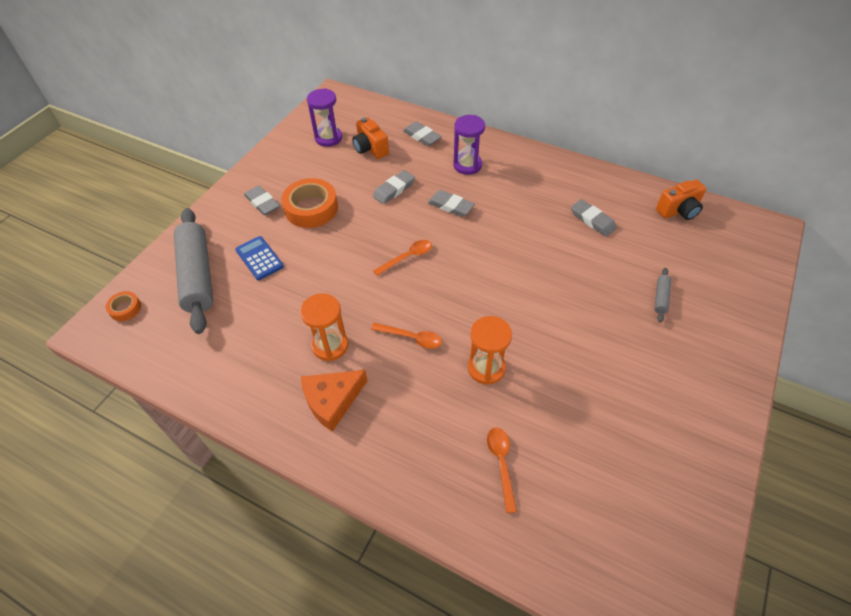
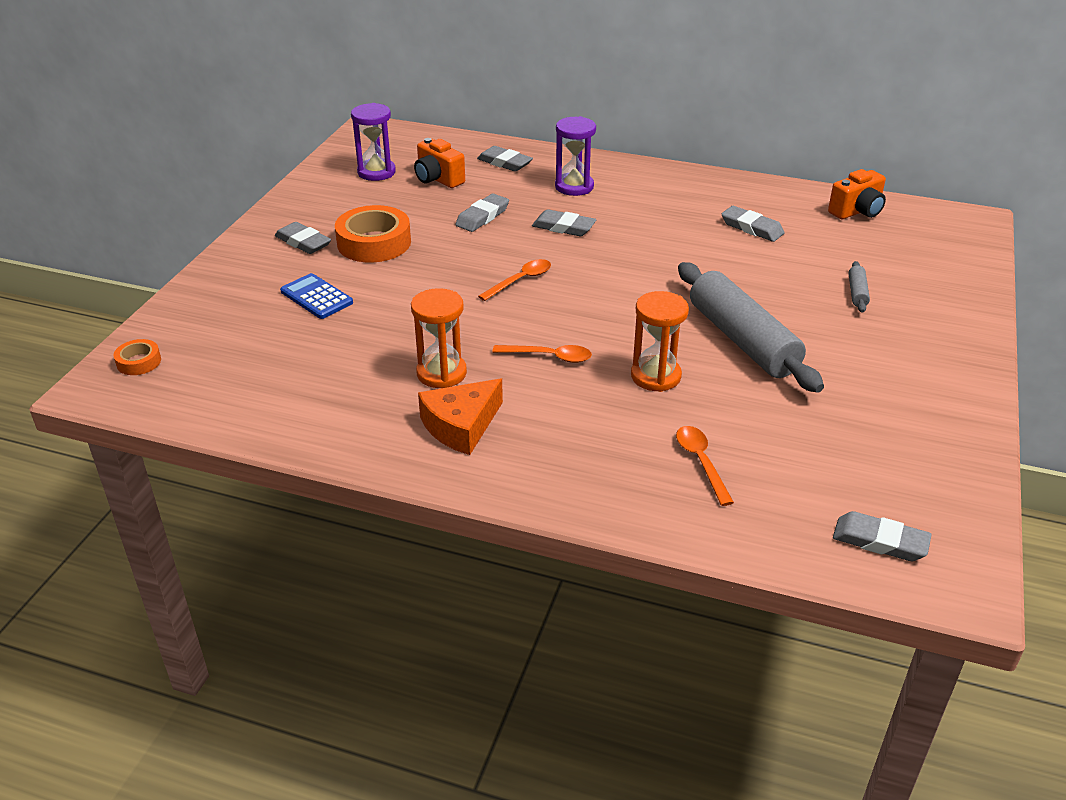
camera: 10 degrees left, 15 degrees down
(197, 276) = (233, 321): grey rolling pin -> grey rolling pin (742, 340)
(623, 569) = (880, 541): none -> grey eraser

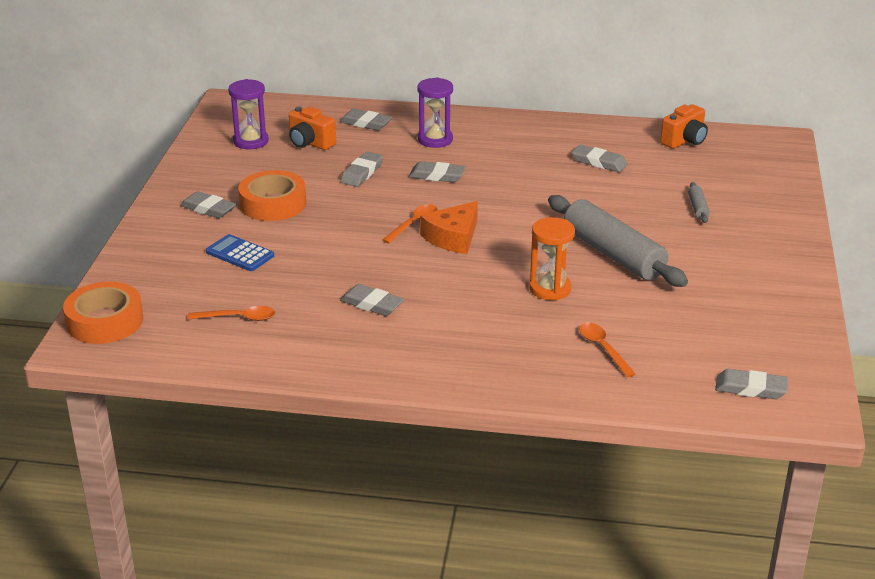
camera: 10 degrees left, 5 degrees down
(139, 362) = (105, 321): orange tape -> orange tape, size x2.00
(441, 373) = (372, 304): orange hourglass -> grey eraser
(461, 426) = (402, 342): orange cheese -> orange cheese (453, 237)
(549, 357) = (458, 282): orange spoon -> orange spoon (238, 318)

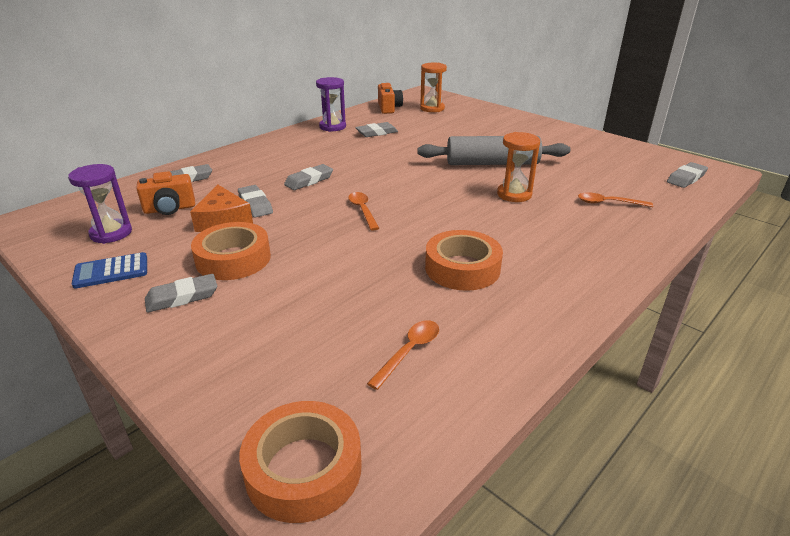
camera: 55 degrees left, 0 degrees up
(240, 254) = (292, 308): blue calculator -> blue calculator (111, 271)
(372, 304) = (462, 268): grey eraser -> orange tape
(435, 140) = (259, 165): purple hourglass -> purple hourglass (332, 127)
(453, 237) = (403, 203): orange cheese -> orange cheese (223, 220)
(698, 208) = (467, 128): grey rolling pin -> none
(729, 165) = (432, 108): none -> orange hourglass

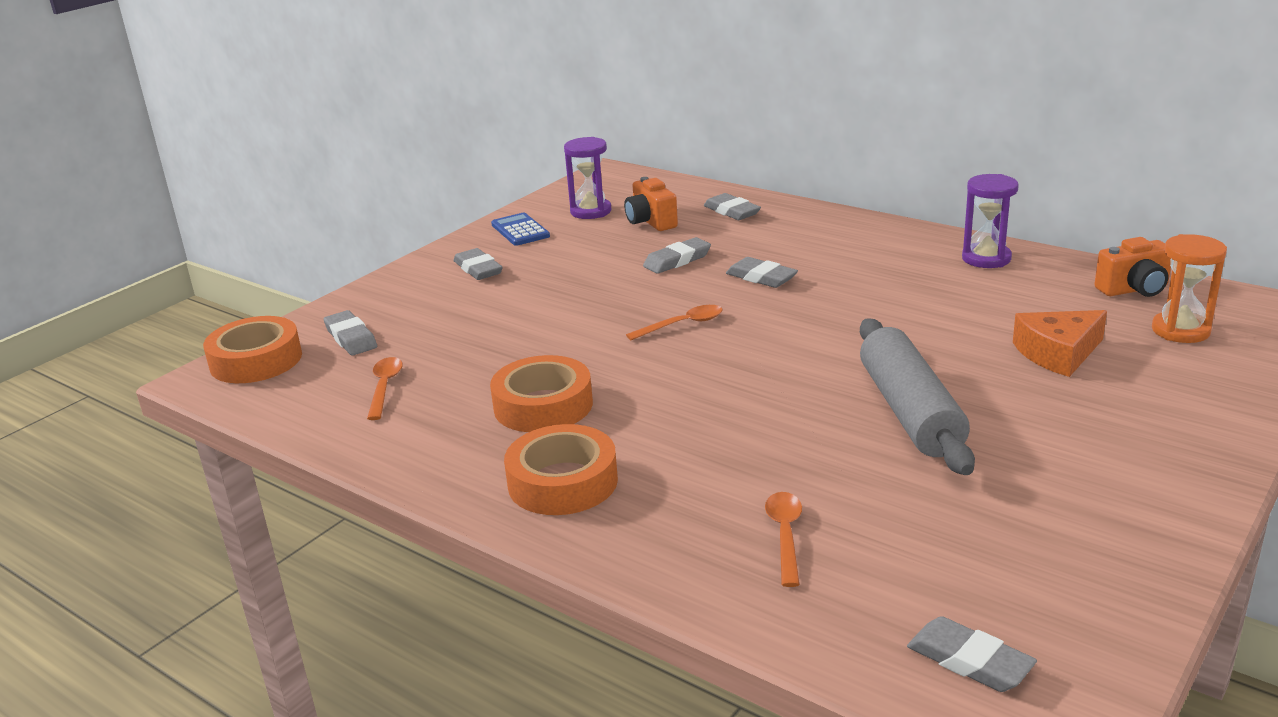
camera: 85 degrees right, 5 degrees down
(223, 220) = (632, 252): orange cheese -> orange cheese (1058, 353)
(233, 259) = (548, 275): orange tape -> orange tape (563, 482)
(376, 133) = (987, 296): grey eraser -> grey eraser (351, 338)
(409, 352) = (385, 387): orange spoon -> orange spoon turned 120 degrees counterclockwise
(514, 194) = (782, 437): orange hourglass -> none

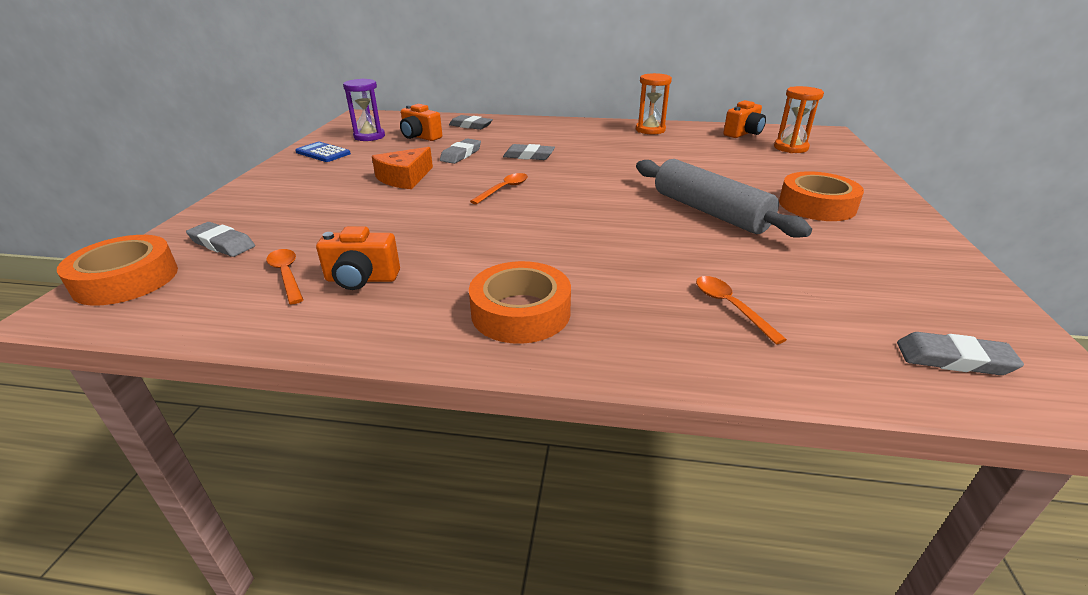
camera: 30 degrees left, 5 degrees up
(446, 408) = (361, 279): none -> orange camera
(478, 269) = (307, 180): grey eraser -> none
(543, 405) = (448, 259): orange tape -> orange tape (817, 205)
(986, 258) = (650, 130): purple hourglass -> orange hourglass
(1058, 353) = (747, 167): orange cheese -> orange cheese (404, 178)

